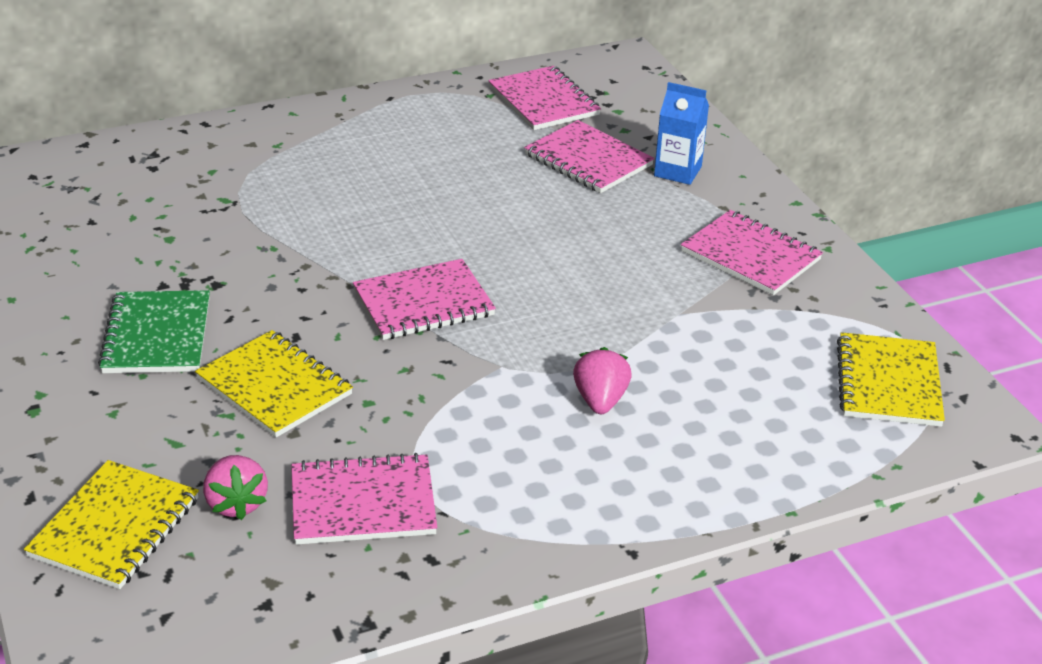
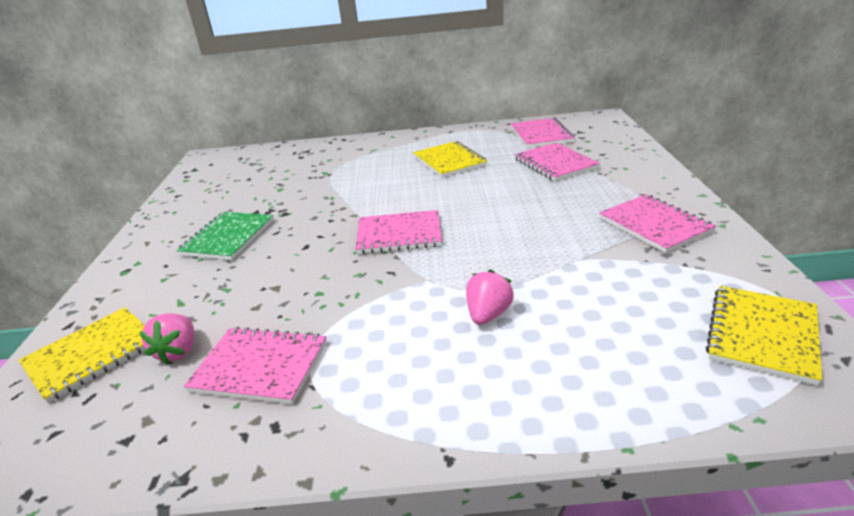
camera: 25 degrees right, 5 degrees down
(274, 387) = (268, 275): yellow notebook -> yellow notebook (449, 161)
(677, 171) = (615, 172): blue carton -> none

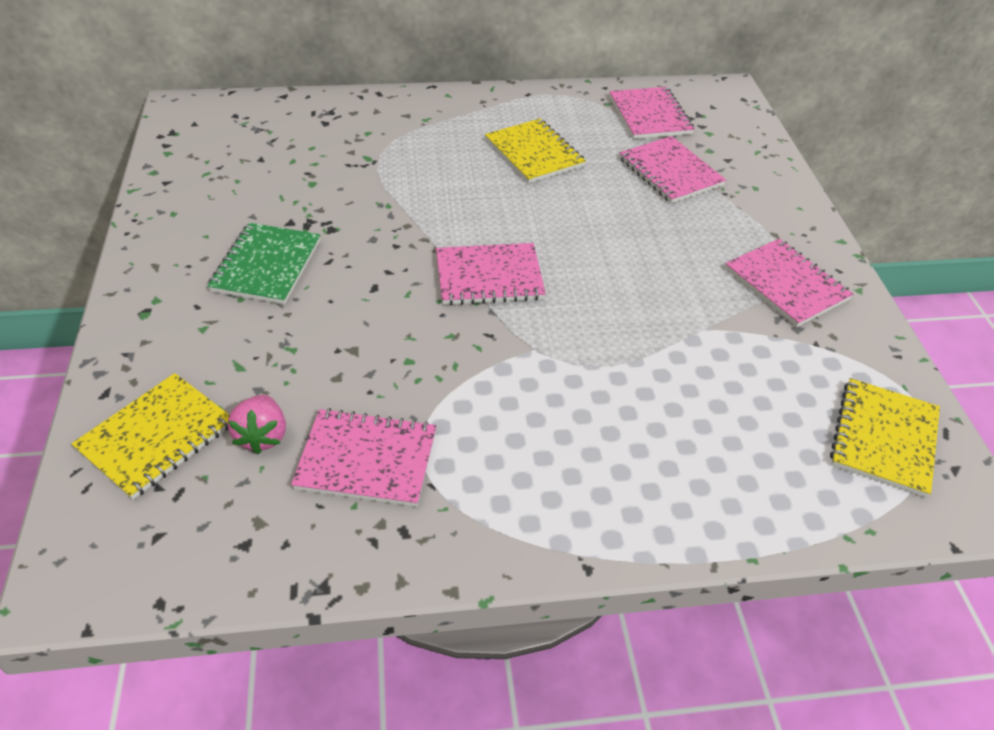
camera: 10 degrees left, 15 degrees up
(488, 314) = (608, 401): pink strawberry -> none

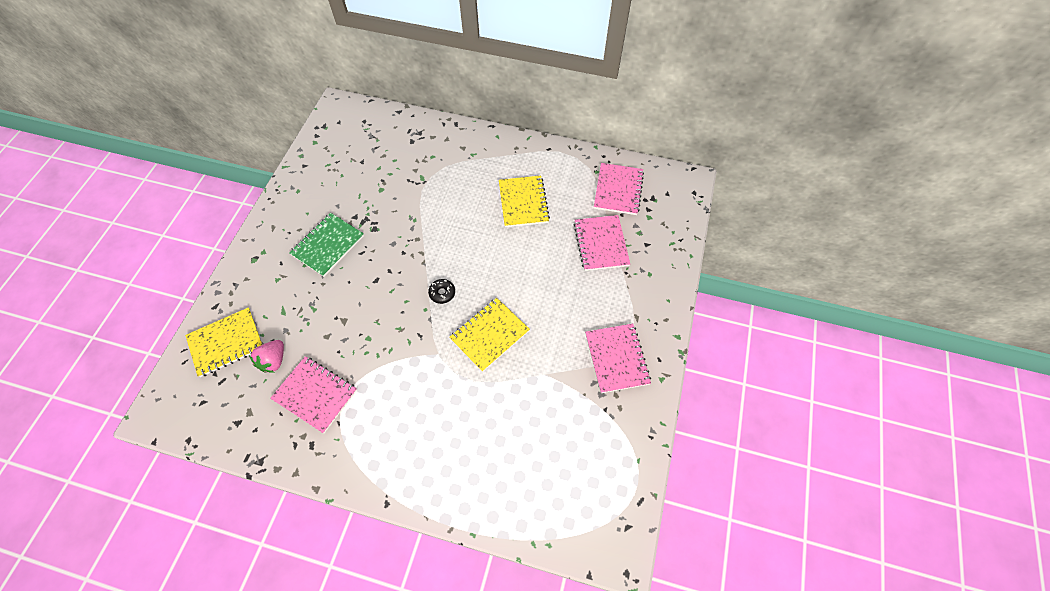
camera: 25 degrees right, 15 degrees up
(489, 277) = (442, 293): pink notebook -> black donut
(884, 438) = (599, 490): yellow notebook -> yellow notebook (489, 335)

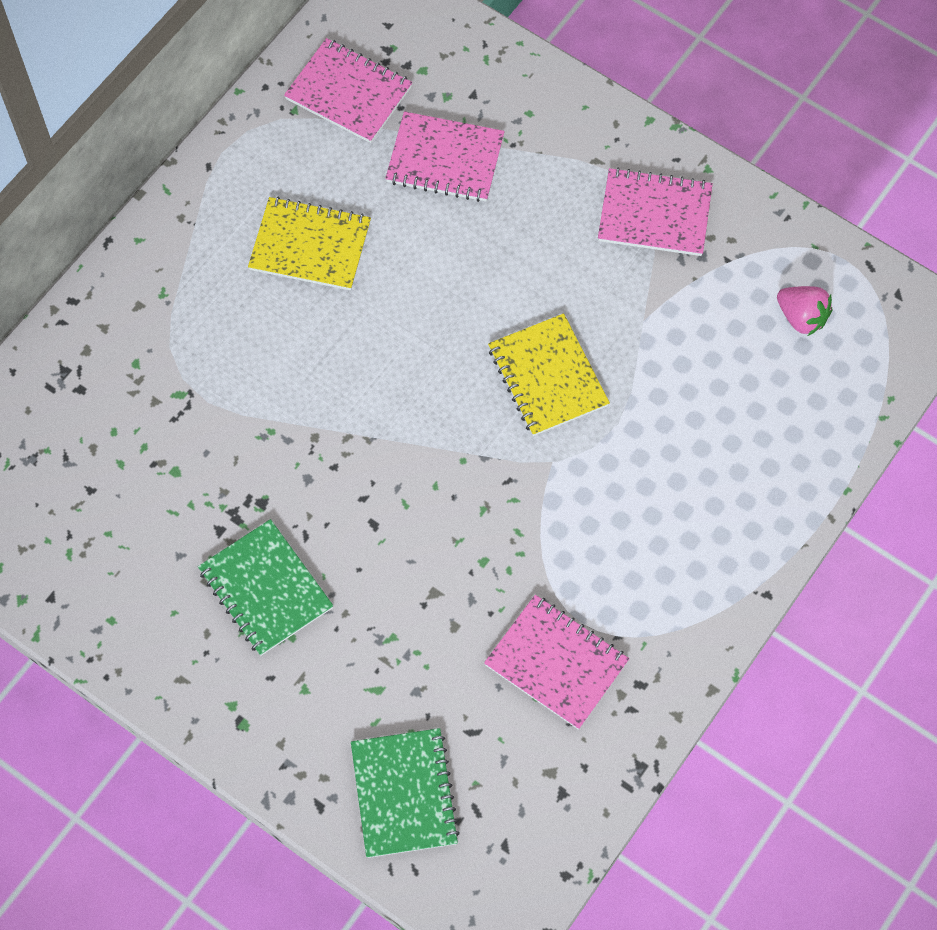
camera: 70 degrees left, 5 degrees up
(226, 343) = (404, 794): yellow notebook -> green notebook
(274, 361) = (469, 719): pink strawberry -> pink strawberry (801, 317)
(315, 395) = (556, 663): pink notebook -> pink notebook turned 75 degrees clockwise
(442, 293) = (442, 426): black donut -> none

